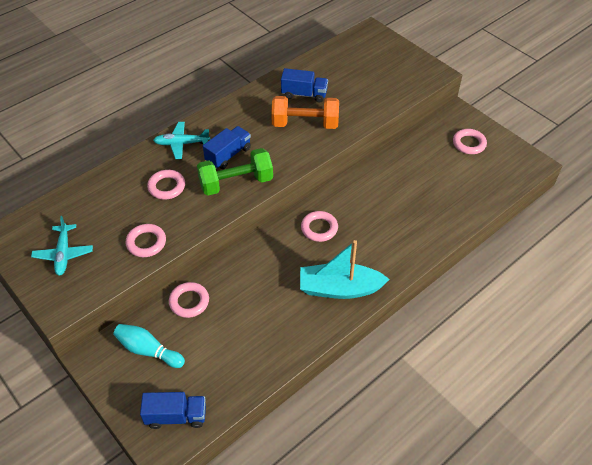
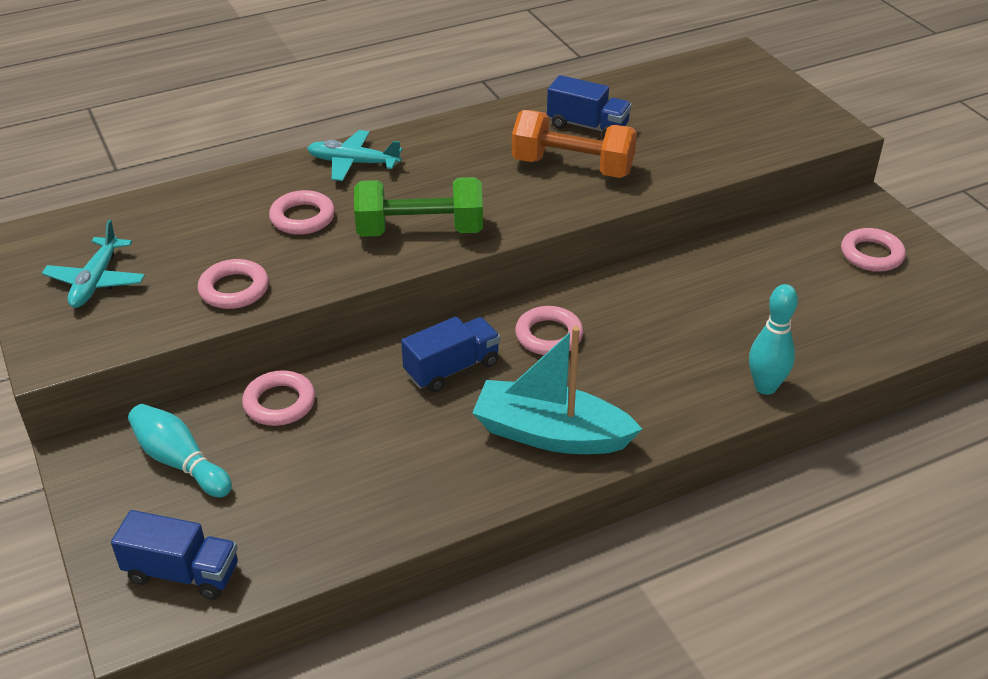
camera: 15 degrees right, 10 degrees down
(228, 155) = (423, 190): blue truck -> blue truck (452, 368)
(438, 236) = (765, 387): none -> turquoise bowling pin

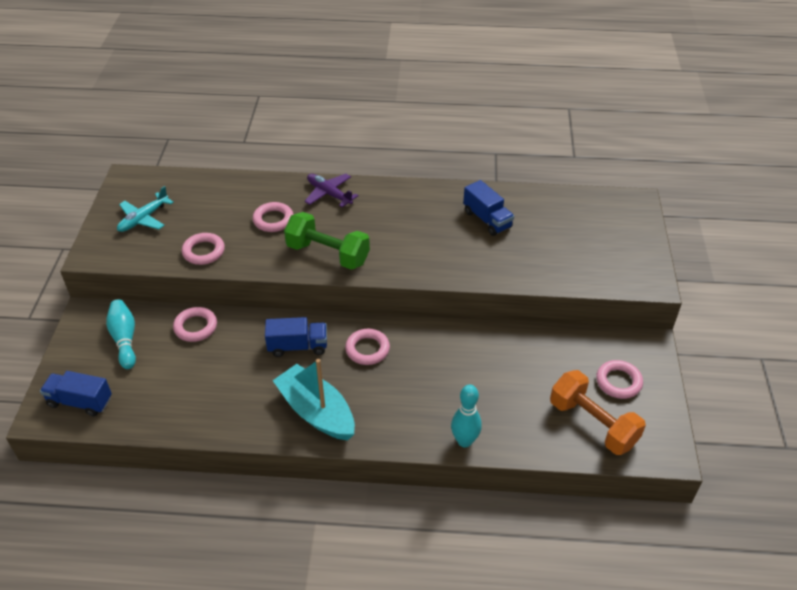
camera: 30 degrees right, 5 degrees up
(182, 573) = (80, 402): blue truck -> blue truck turned 150 degrees clockwise
(353, 163) = (329, 194): turquoise plane -> purple plane
(572, 167) = (452, 245): orange dumbbell -> orange dumbbell (593, 424)

